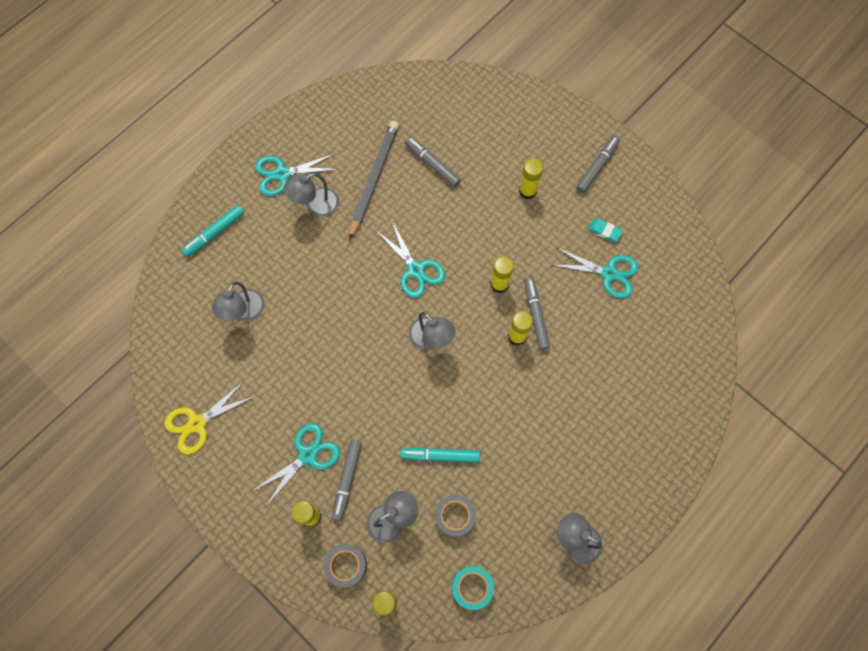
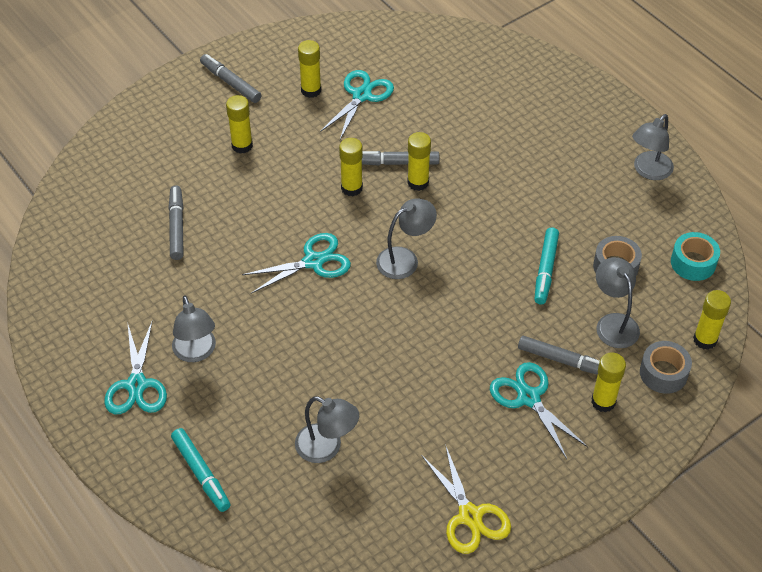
camera: 80 degrees left, 20 degrees down
(373, 179) = (177, 287): grey pencil -> none
(432, 164) = (177, 226): grey marker -> grey marker turned 120 degrees clockwise
(604, 231) = (311, 90): turquoise eraser -> yellow glue stick

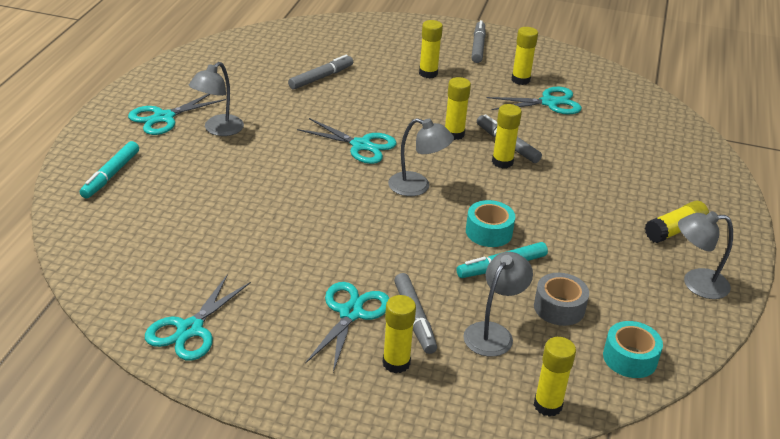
camera: 50 degrees right, 15 degrees down
(327, 448) = (189, 223): grey lamp -> none
(470, 516) = (190, 329): yellow scissors -> turquoise scissors
(499, 251) = (489, 232): none -> turquoise tape
(584, 139) = (674, 230): none -> yellow glue stick
(663, 373) = (473, 391): grey tape -> none

